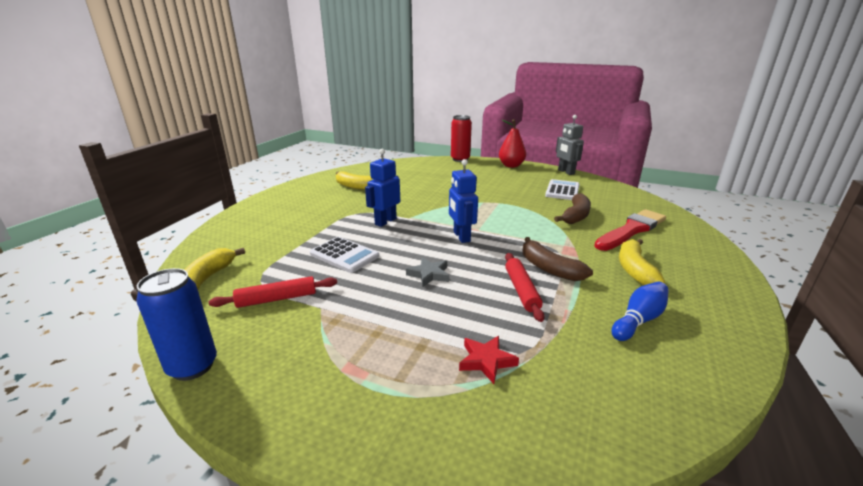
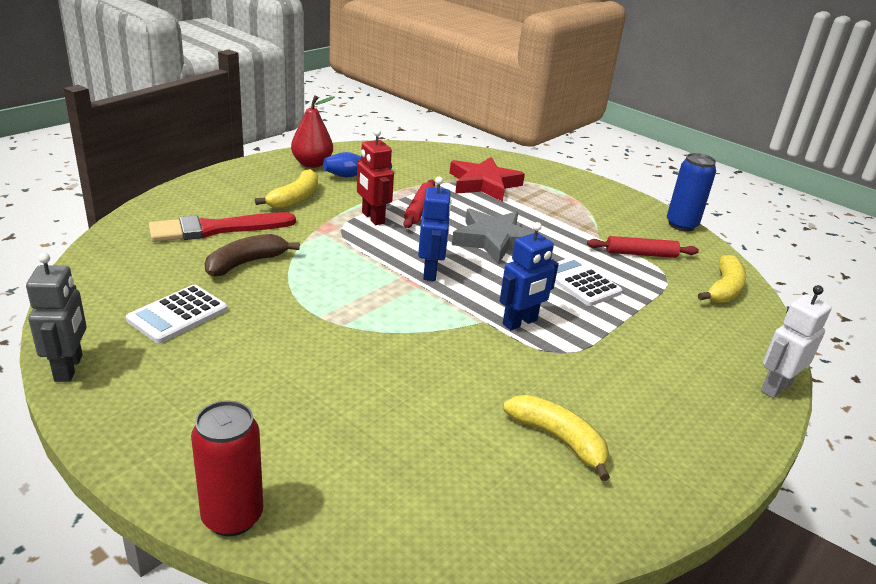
camera: 165 degrees left, 5 degrees up
(224, 222) = (775, 387): none -> white robot
(429, 274) = (494, 240): grey star -> grey star, size x1.91
(486, 361) = (484, 184): red star -> red star, size x1.91
(511, 166) = (144, 433): red pear -> red pear (312, 164)
(549, 268) = (372, 218): brown banana -> red robot

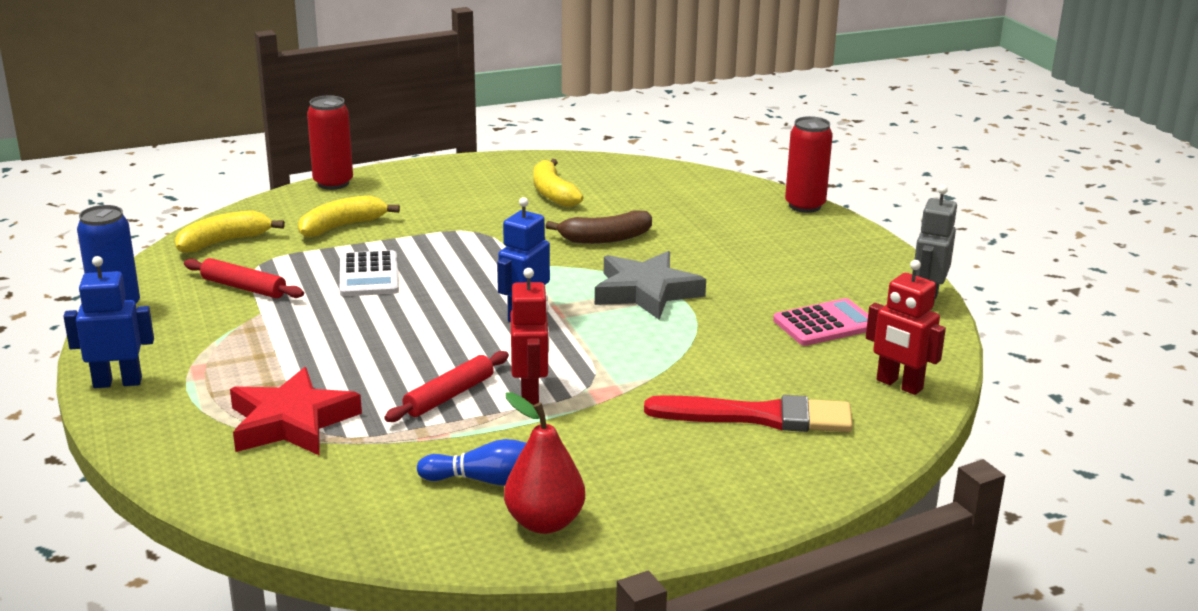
camera: 150 degrees left, 5 degrees down
(110, 269) = (899, 385): none -> red robot
(178, 315) = (825, 324): white calculator -> pink calculator
(246, 263) = (735, 363): brown banana -> brown banana (605, 238)
(295, 198) = (621, 449): yellow banana -> yellow banana (342, 226)
(494, 240) = (401, 334): grey star -> grey star (646, 292)
(520, 322) = (485, 257): blue robot -> blue robot (117, 382)
(775, 387) = (333, 183): white robot -> red can

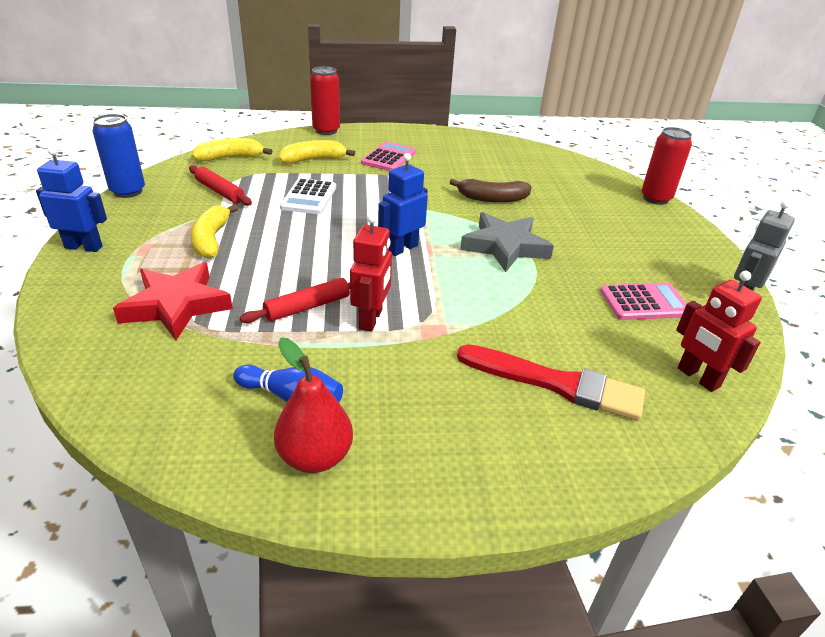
camera: 15 degrees right, 10 degrees up
(443, 207) = (388, 157): none -> pink calculator
(553, 193) = (469, 160): yellow banana -> yellow banana (211, 240)

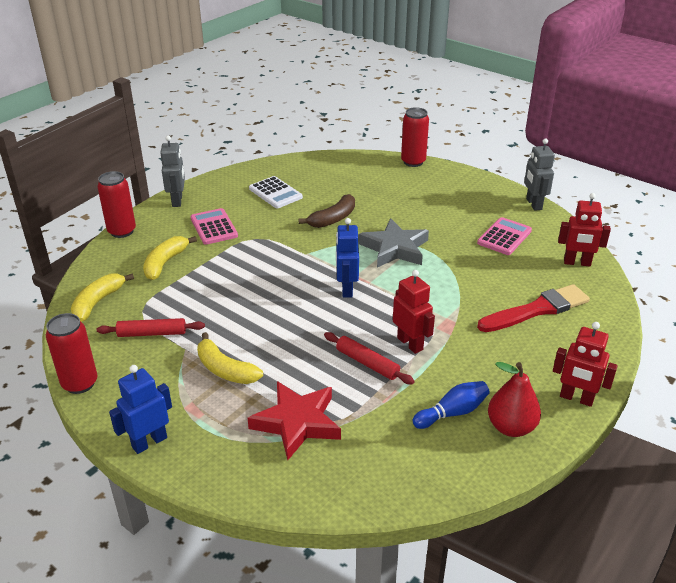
camera: 45 degrees left, 0 degrees up
(128, 191) = (80, 383): blue can -> red can
(307, 307) = (367, 363): red rolling pin -> red rolling pin turned 60 degrees counterclockwise
(309, 197) = (223, 294): white calculator -> white calculator (275, 193)
(397, 132) = (177, 201): none -> grey robot
(435, 495) = (576, 398): none -> red robot

